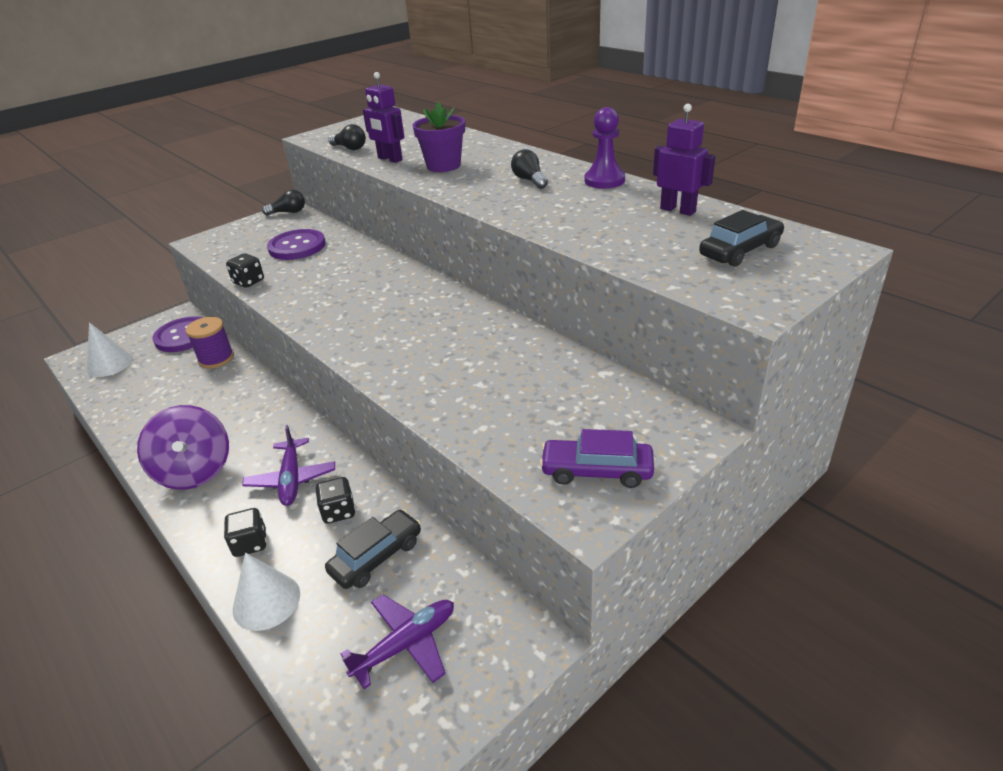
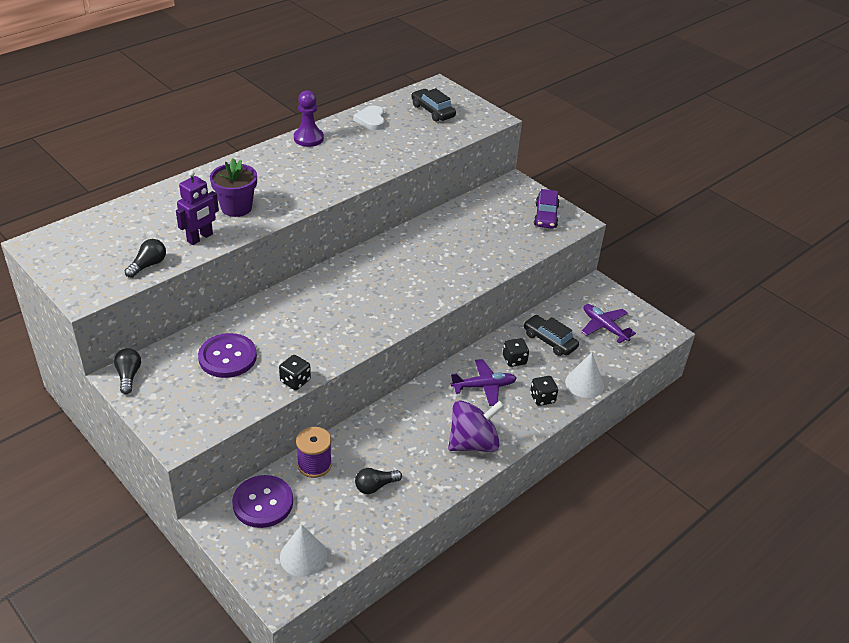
camera: 95 degrees left, 5 degrees up
(529, 180) = (293, 168): black light bulb -> black light bulb (375, 486)
(678, 210) = (371, 120): purple robot -> white heart

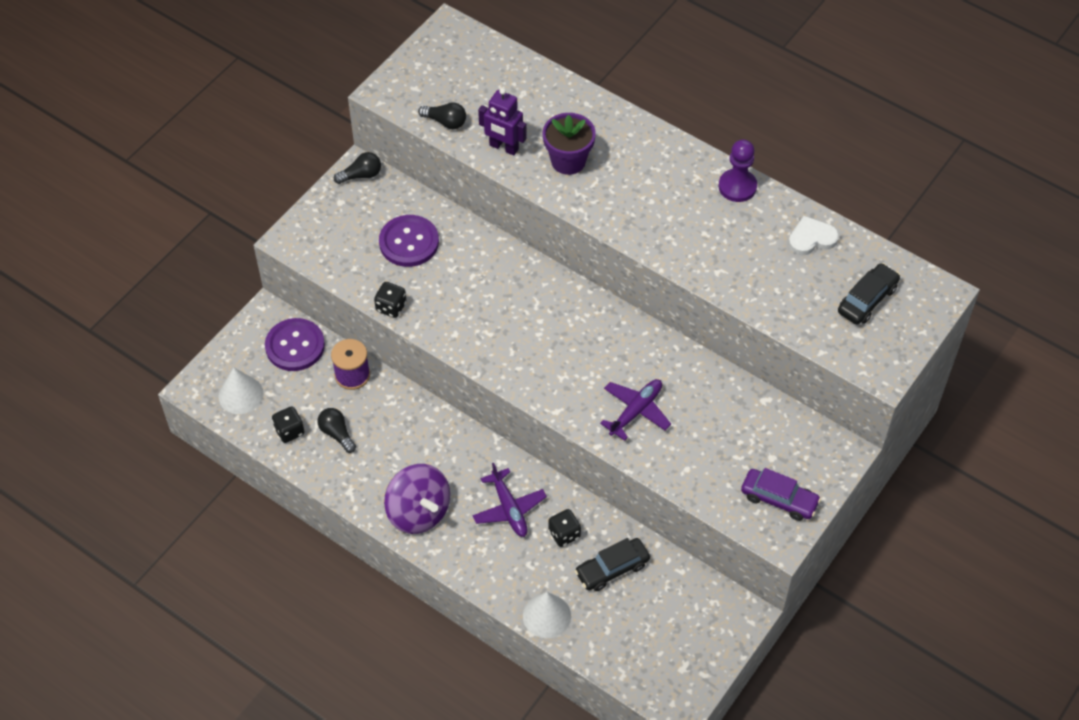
camera: 80 degrees right, 15 degrees up
(542, 398) = (508, 572): black dice -> black dice (289, 431)
(545, 216) = (779, 499): purple car -> purple car turned 150 degrees counterclockwise
(549, 341) = (612, 569): black car -> black car turned 150 degrees counterclockwise
(604, 327) = (660, 630): purple plane -> purple plane (636, 411)

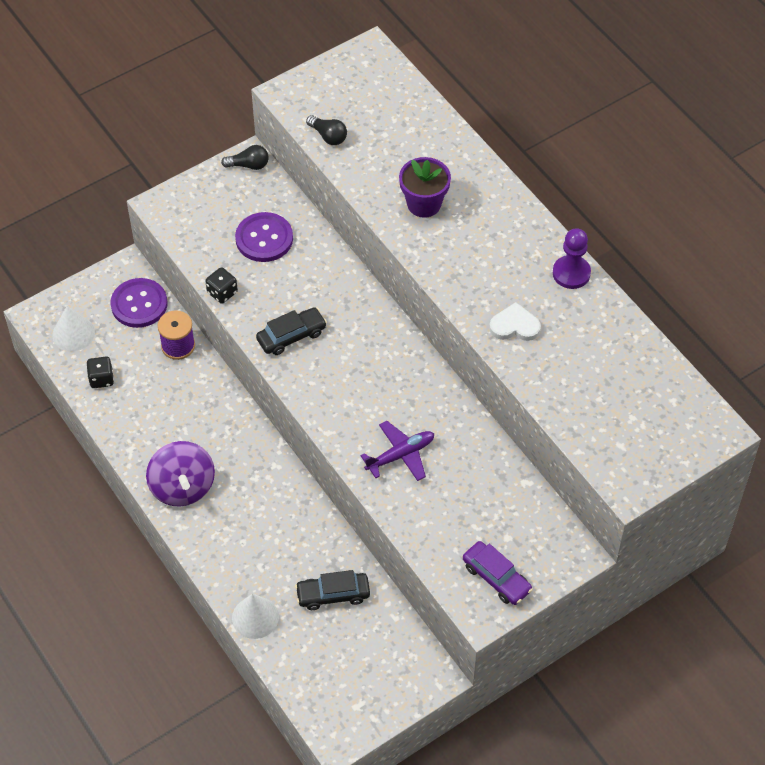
camera: 20 degrees right, 0 degrees up
(337, 434) = (141, 394): black light bulb -> none
(503, 147) = (370, 175): purple robot -> none
(509, 509) = (264, 510): purple plane -> none
(564, 534) = (303, 549): black dice -> none
(811, 238) = (619, 342): white heart -> white heart (514, 326)
(867, 300) = (645, 416): black car -> black car (291, 336)

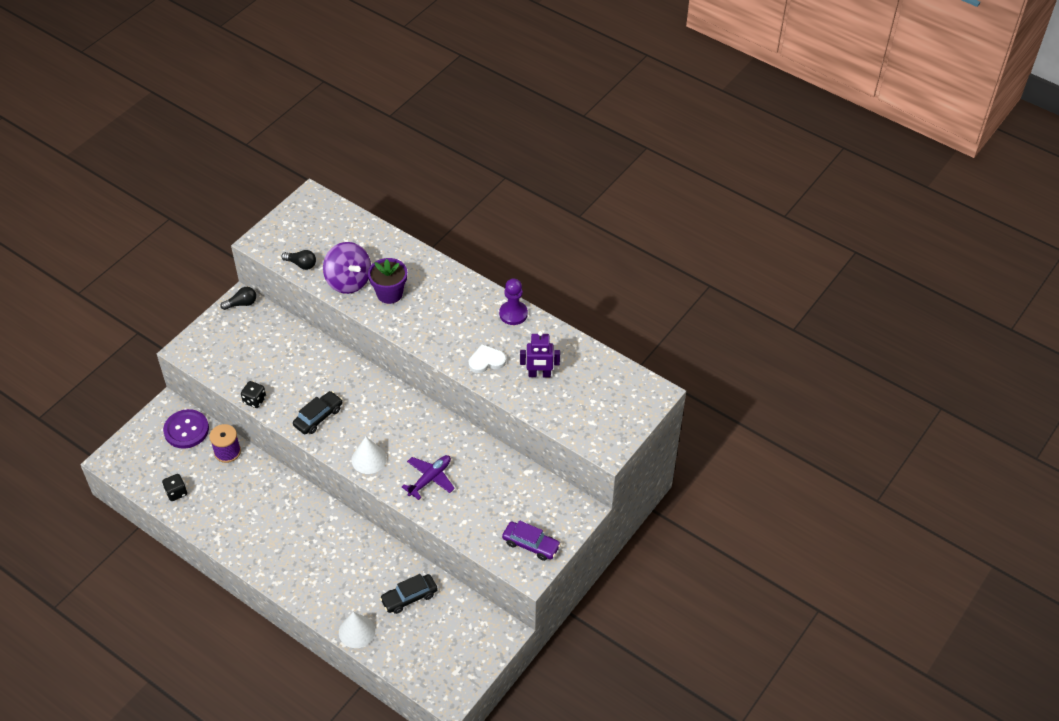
camera: 20 degrees left, 5 degrees down
(73, 333) = (142, 465): white cone -> white cone (369, 459)
(182, 487) = (267, 553): purple spinning top -> purple spinning top (348, 281)
(264, 238) = (272, 353): purple button -> none
(576, 363) = (539, 374): none -> purple robot

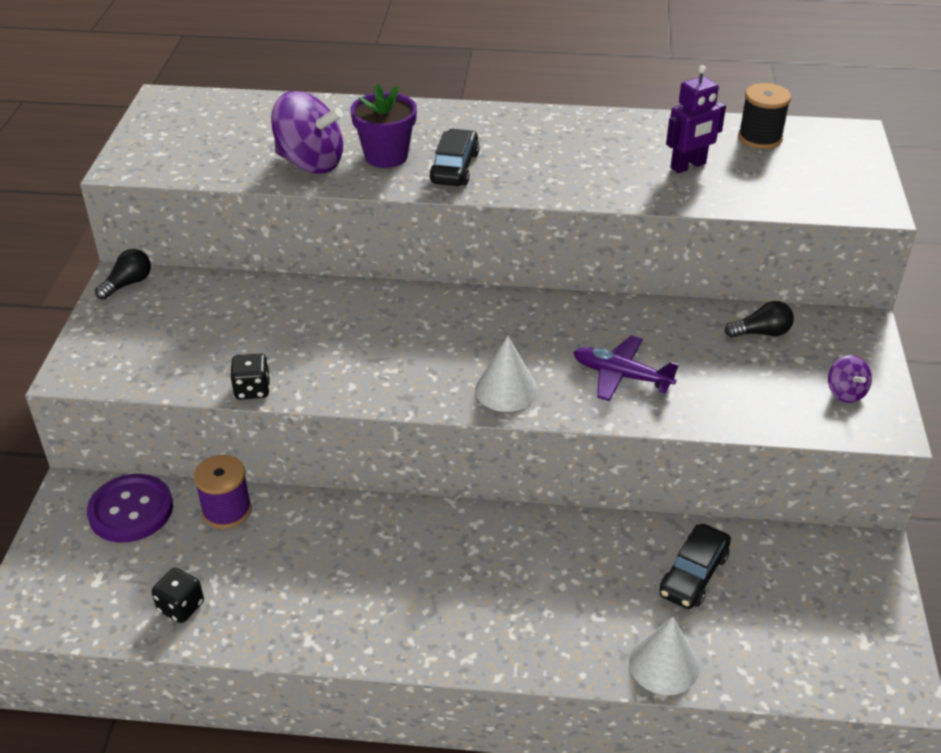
camera: 30 degrees left, 10 degrees down
(301, 264) = (218, 168): black light bulb -> black light bulb (761, 333)
(318, 417) = (377, 370): black car -> black car (455, 168)
(430, 478) = (621, 376): purple plane -> purple plane turned 75 degrees counterclockwise
(486, 361) = (602, 177): white heart -> none
(513, 314) = (580, 122): purple pawn -> none
(531, 544) = (845, 392): purple car -> purple spinning top
(600, 372) = (760, 138): none -> black spool

